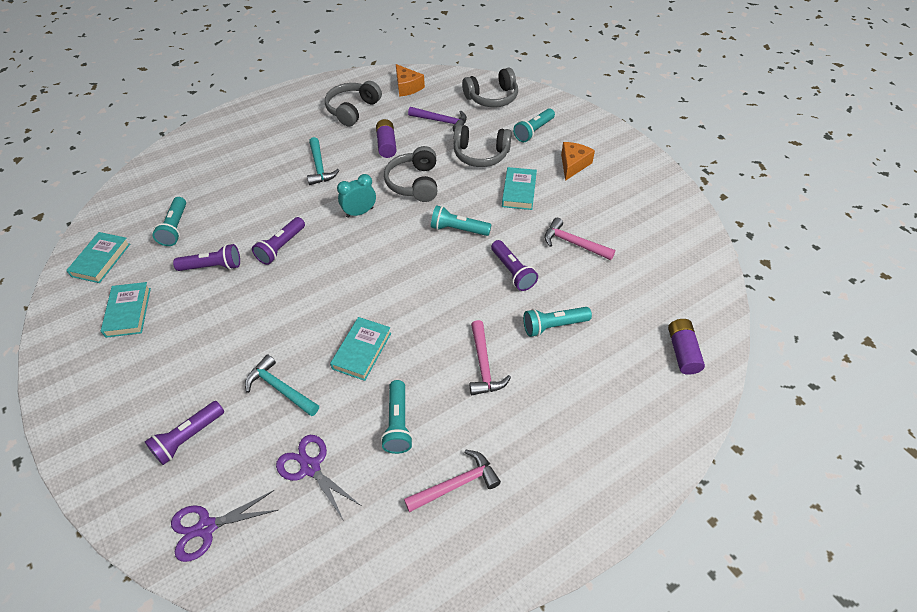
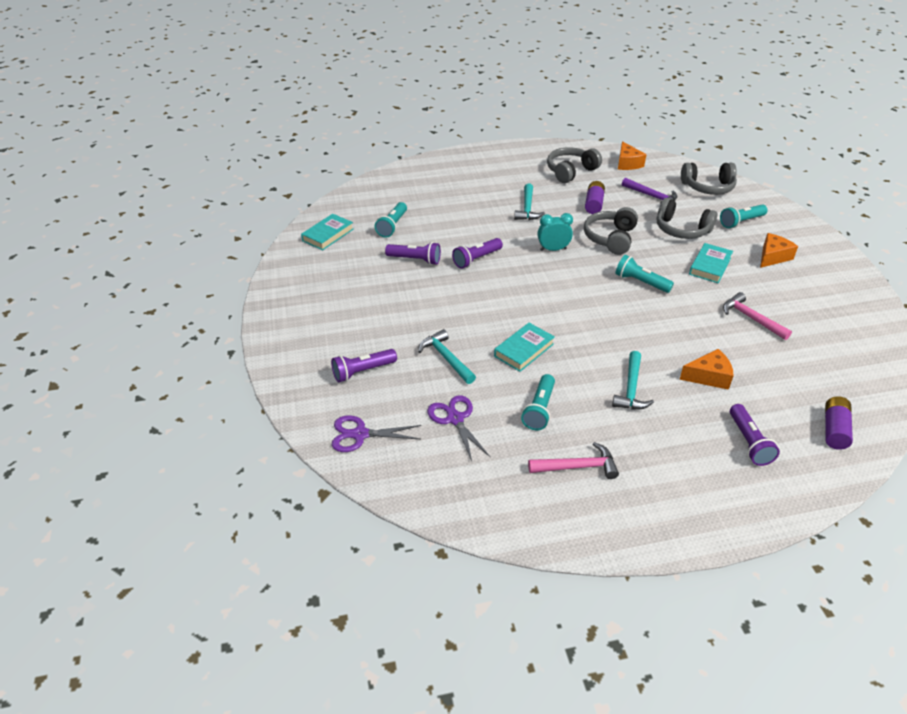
camera: 20 degrees right, 10 degrees down
(128, 312) = (339, 275): turquoise book -> none
(484, 365) = (631, 389): pink hammer -> turquoise hammer
(512, 272) = (682, 326): purple flashlight -> purple flashlight (748, 442)
(553, 326) = (709, 376): turquoise flashlight -> orange cheese

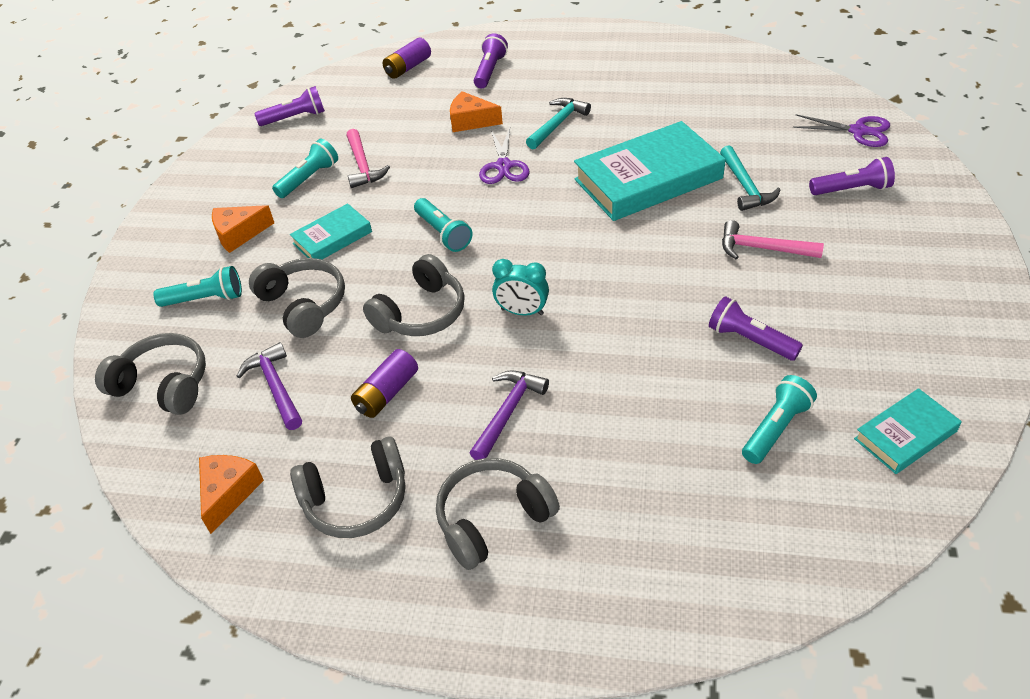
camera: 155 degrees left, 5 degrees up
(455, 419) = (754, 128): purple scissors -> purple scissors (504, 166)
(476, 259) = (650, 319): purple flashlight -> purple flashlight (295, 118)
(508, 176) = (492, 519): none -> grey headphones
(524, 350) = (648, 179): turquoise book -> turquoise book, size x1.91
(527, 208) = (508, 412): turquoise hammer -> purple hammer
(539, 409) = (663, 122): turquoise flashlight -> turquoise flashlight (309, 178)
(578, 467) = (653, 78): pink hammer -> pink hammer (762, 248)

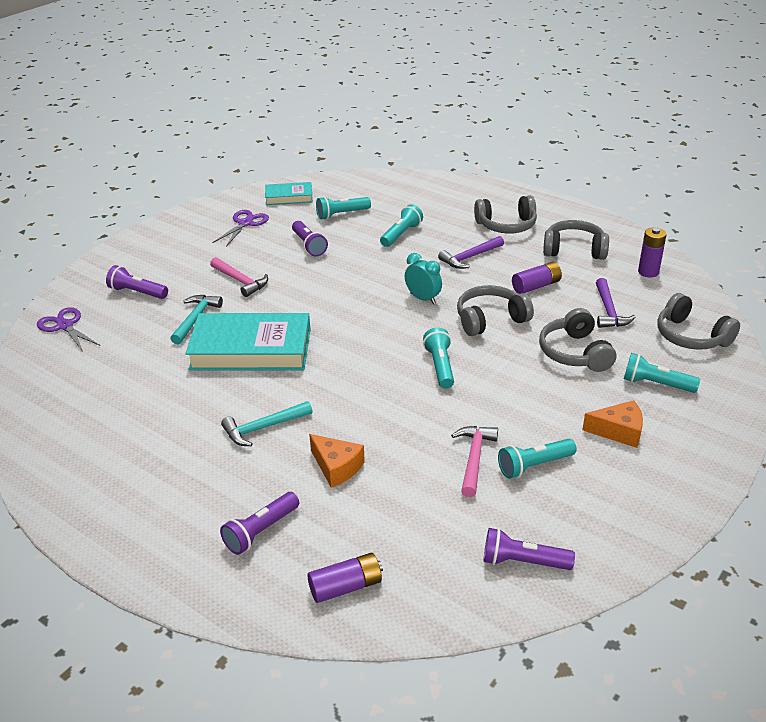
camera: 155 degrees left, 10 degrees down
(228, 493) = (648, 272): orange cheese -> purple battery
(332, 238) = (533, 396): turquoise book -> none
(504, 166) = (348, 405): purple scissors -> purple scissors (245, 223)
(643, 420) = (401, 234): none -> turquoise flashlight

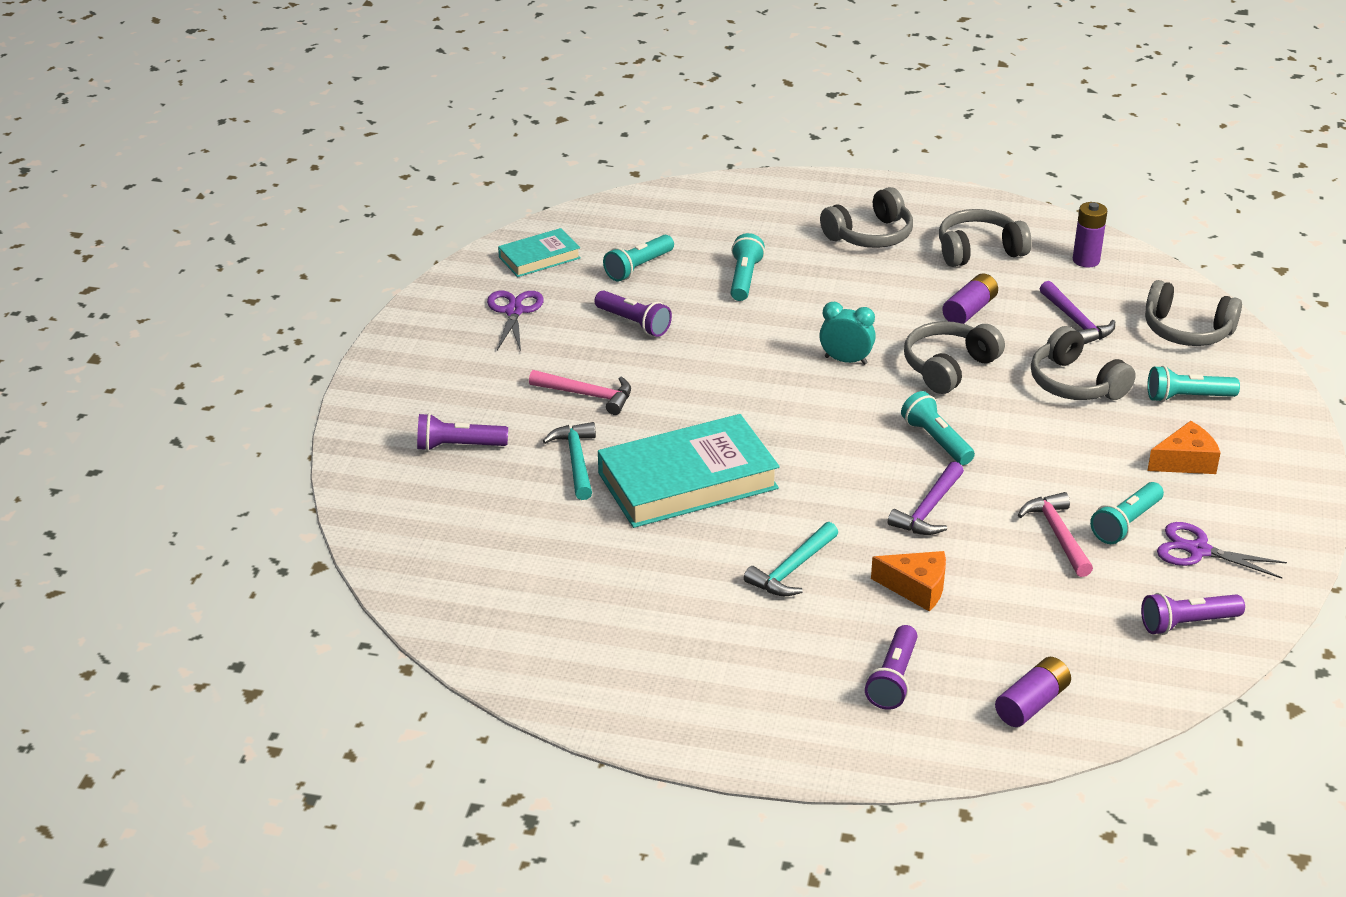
camera: 25 degrees left, 0 degrees up
(65, 326) = (403, 517): purple scissors -> purple scissors (1198, 550)
(469, 257) = (859, 291): purple hammer -> purple hammer (928, 510)

